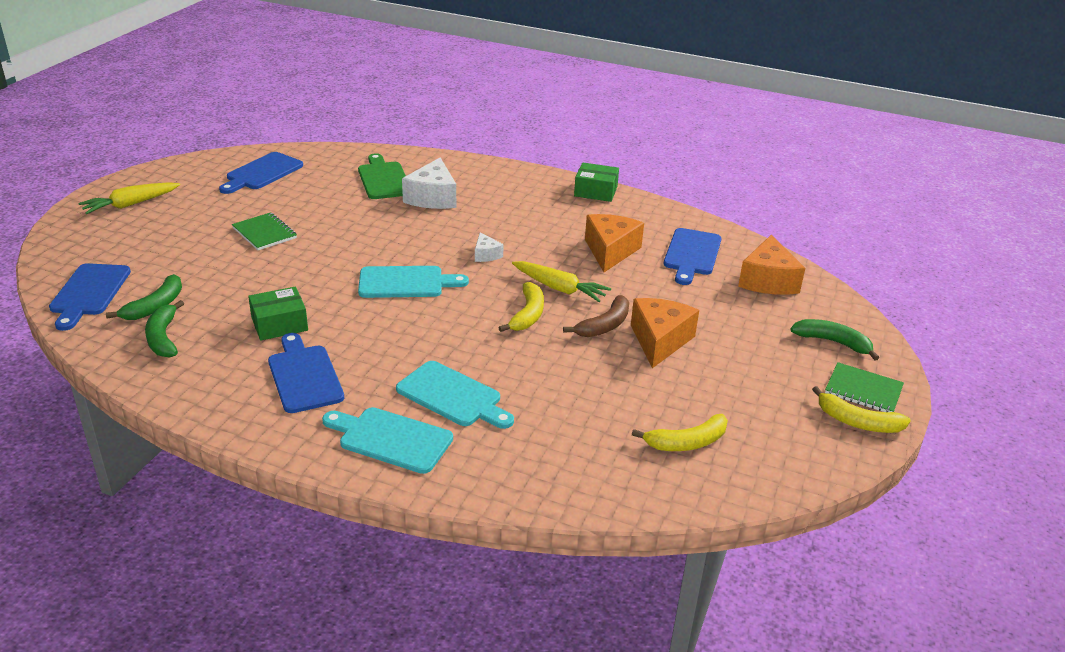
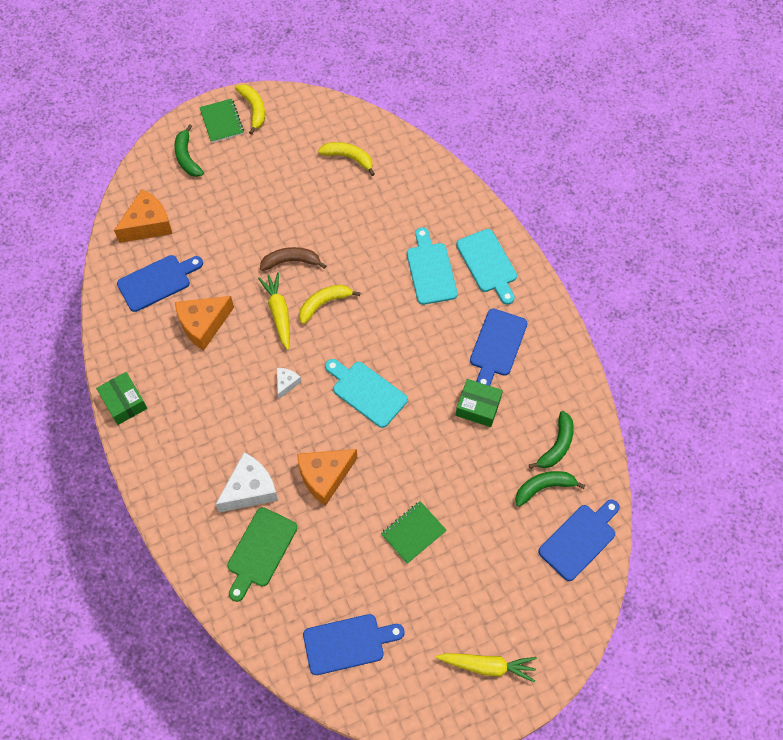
camera: 135 degrees left, 30 degrees up
(264, 233) = (413, 533): green notebook -> green notebook turned 45 degrees clockwise
(659, 341) = (276, 227): orange cheese -> orange cheese (325, 476)

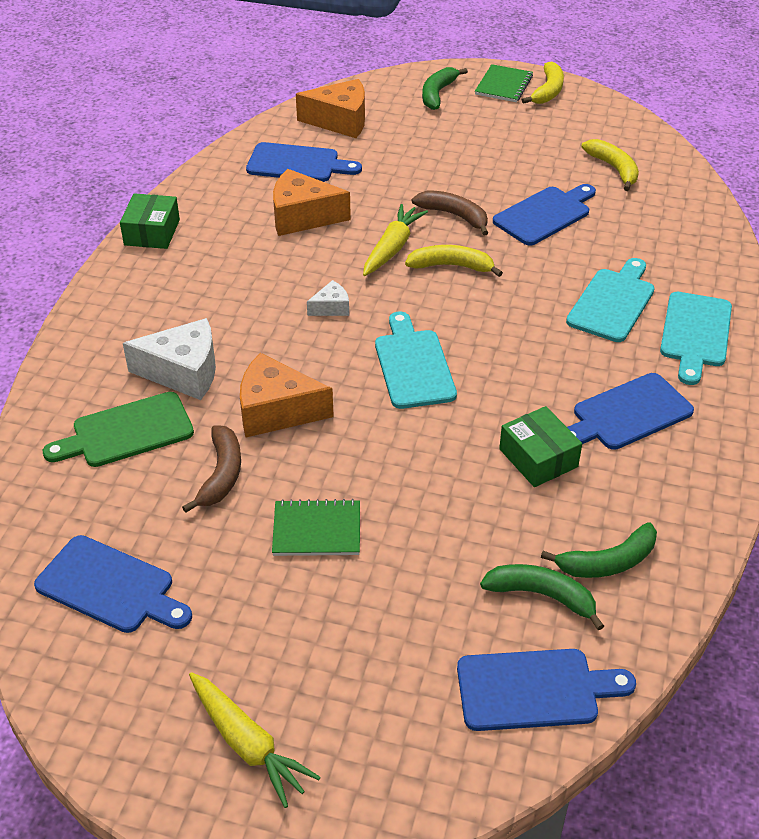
camera: 40 degrees right, 20 degrees down
(336, 538) = (221, 474): none -> brown banana
(341, 225) = (544, 214): none -> blue cutting board

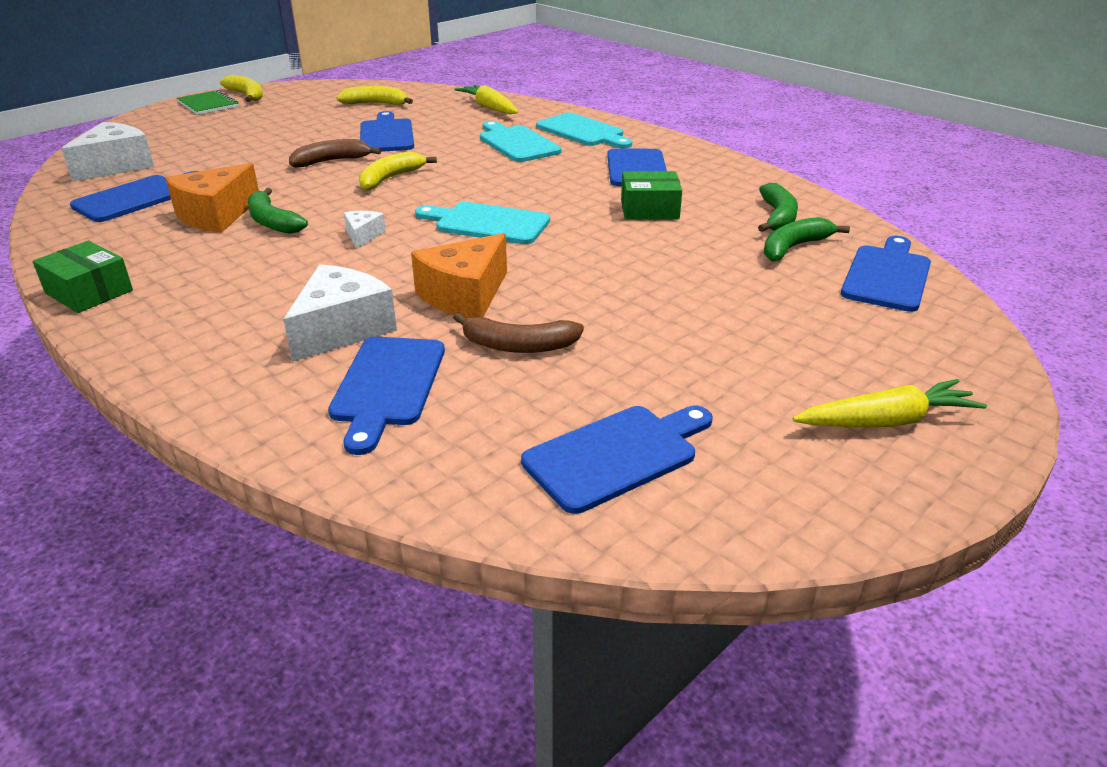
camera: 60 degrees left, 10 degrees down
(127, 432) = (388, 386): green cutting board -> blue cutting board
(221, 474) = (518, 346): brown banana -> brown banana turned 150 degrees clockwise
(317, 530) = (642, 316): green notebook -> none
(340, 121) = (116, 166): orange cheese -> white cheese
(392, 248) = (328, 192): yellow carrot -> yellow carrot (489, 108)
(437, 94) = (166, 125): green banana -> green banana (272, 222)

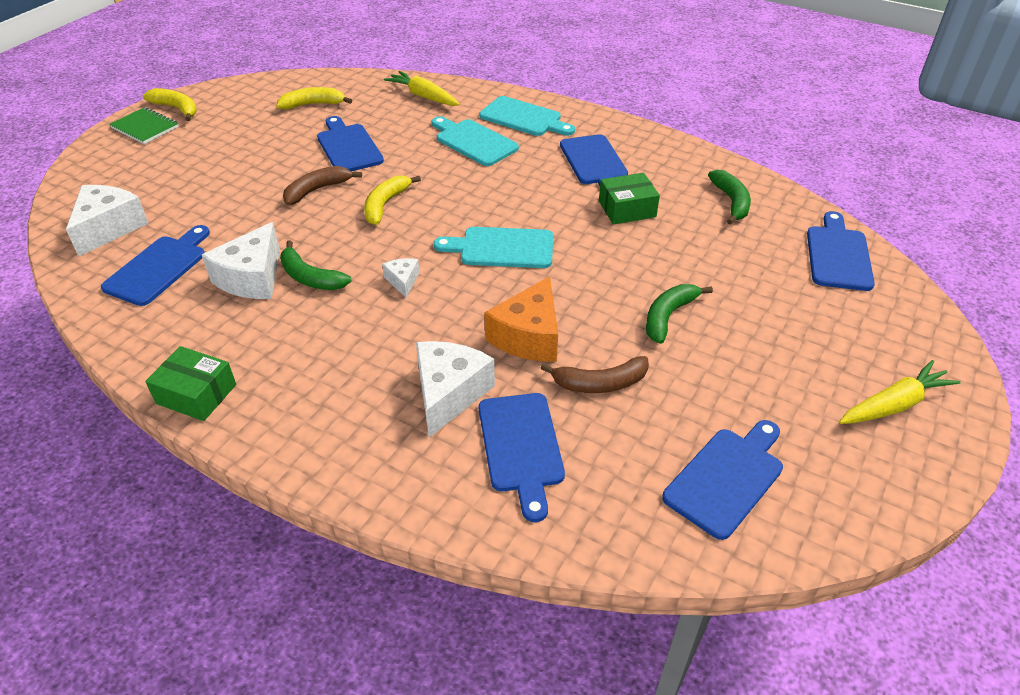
camera: 15 degrees left, 10 degrees up
(216, 215) = (252, 278): orange cheese -> white cheese
(794, 247) = (758, 235): green banana -> green banana (668, 316)

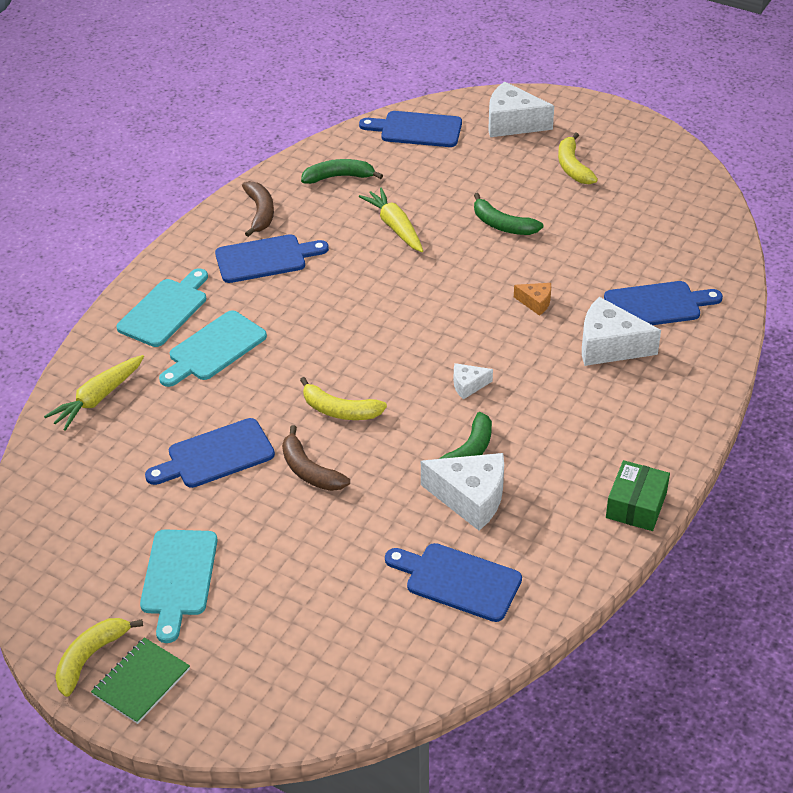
camera: 90 degrees left, 0 degrees up
(109, 228) = (385, 650): white cheese -> white cheese (512, 123)
(313, 104) = (102, 505): yellow banana -> yellow banana (572, 167)
(502, 248) = (414, 321): turquoise cutting board -> turquoise cutting board (179, 578)
(528, 336) = (535, 302): orange cheese -> orange cheese, size x0.51
(600, 383) = (585, 264): brown banana -> brown banana (260, 213)
(627, 209) = (349, 240): green box -> none
(726, 478) = (664, 210): blue cutting board -> none
(894, 404) = (584, 131): yellow carrot -> yellow carrot (395, 227)

